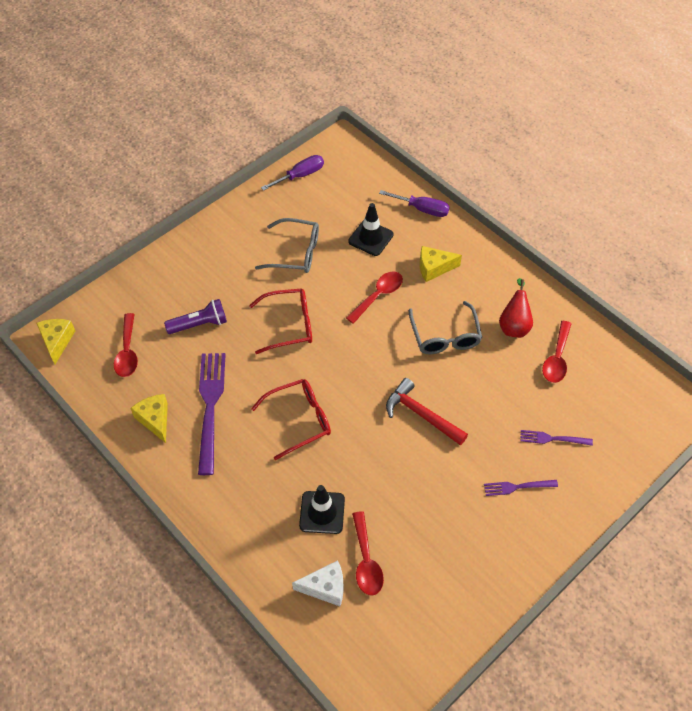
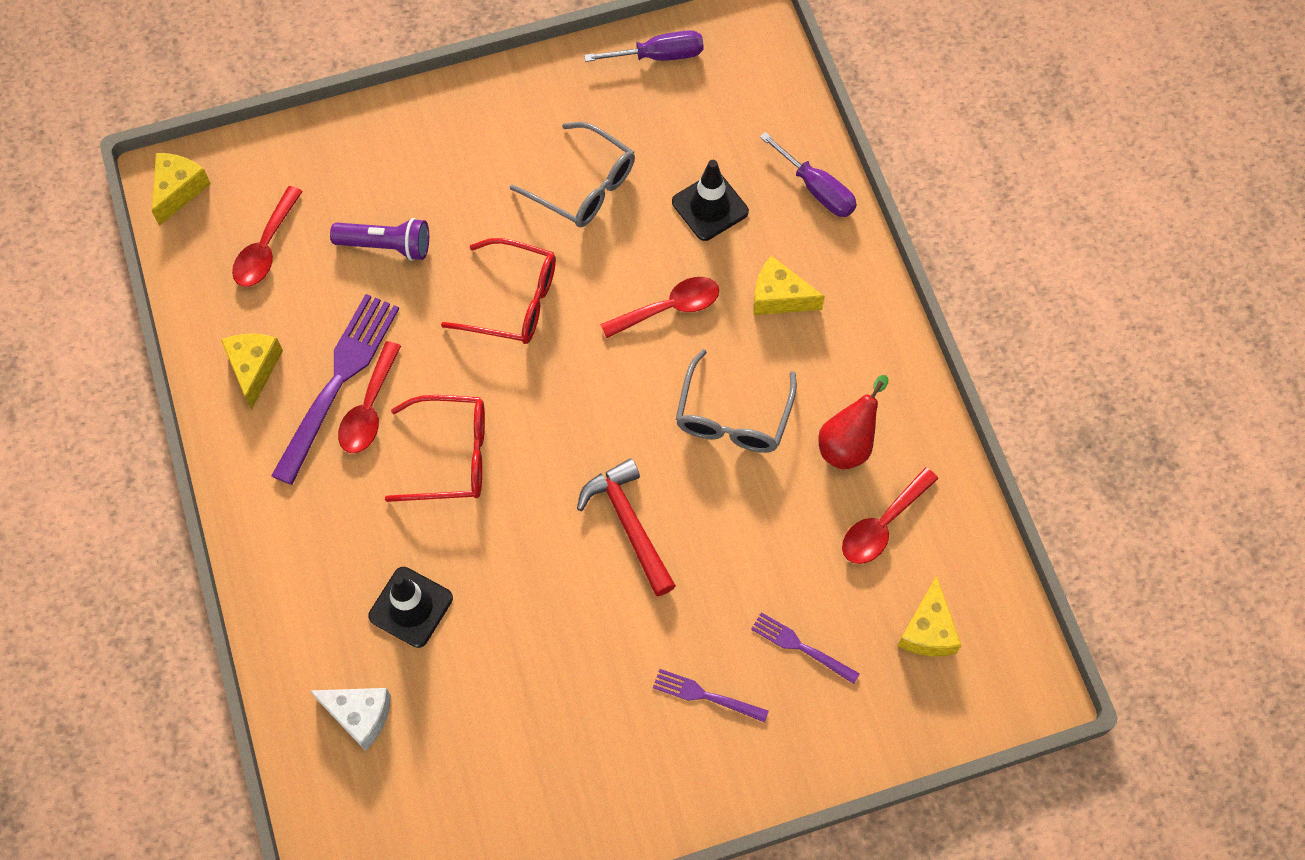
camera: 25 degrees right, 10 degrees up
(366, 561) = (434, 704): red spoon -> red spoon (369, 409)
(613, 401) = (928, 630): none -> yellow cheese

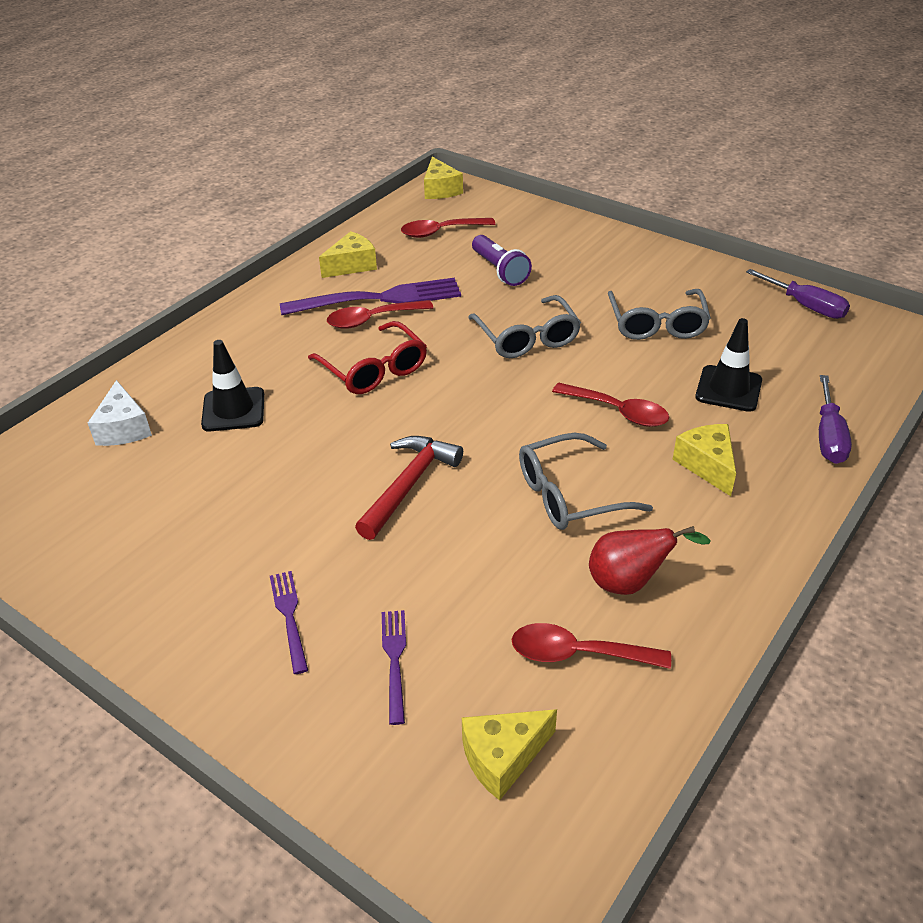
camera: 55 degrees right, 25 degrees down
(178, 190) = (440, 190): yellow cheese -> yellow cheese turned 90 degrees clockwise
(514, 301) = (527, 338): red glasses -> grey glasses

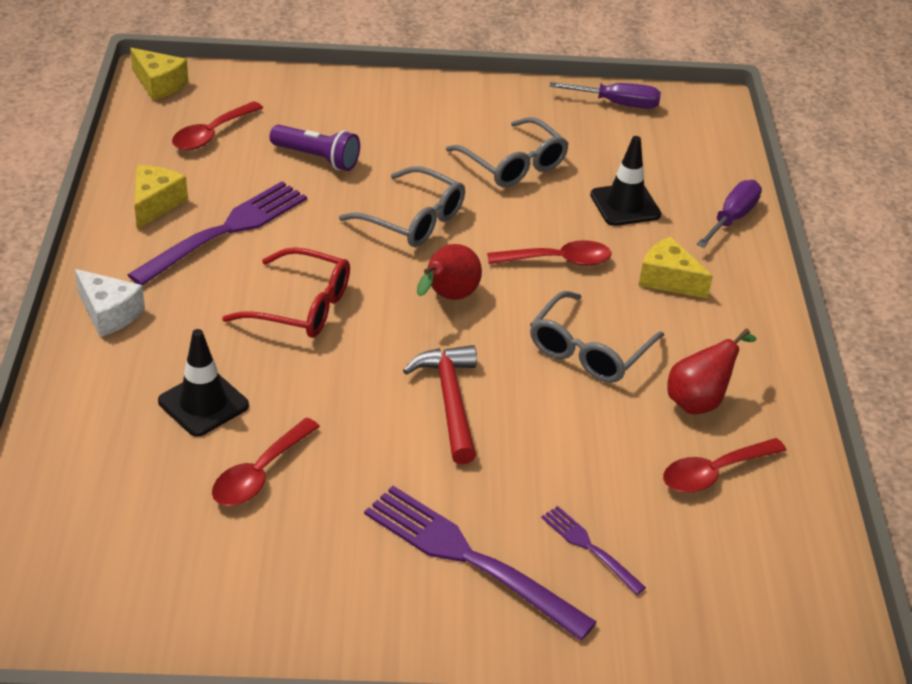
camera: 40 degrees left, 0 degrees up
(123, 428) = (106, 471): white cheese -> white cheese (109, 313)
(289, 617) = (470, 559): purple fork -> purple fork, size x1.98
(372, 319) = (243, 256): red spoon -> red spoon (259, 474)
(492, 405) = (447, 297): none -> red pear
(503, 758) = (735, 573): yellow cheese -> none
(828, 436) = (732, 218): purple screwdriver -> purple screwdriver turned 120 degrees counterclockwise

